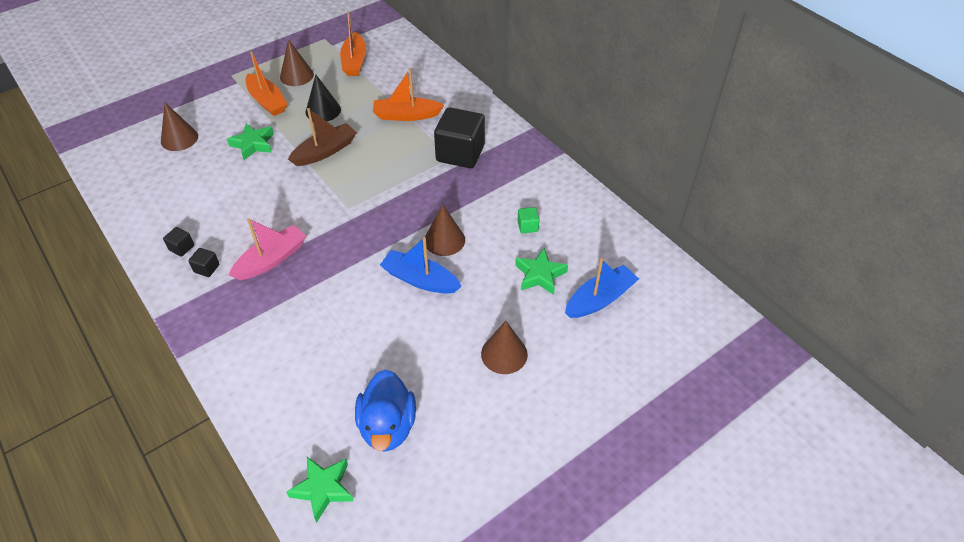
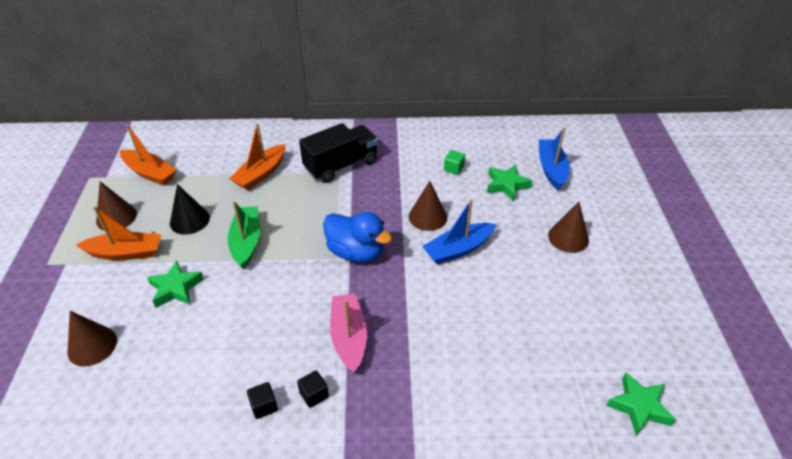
camera: 55 degrees left, 5 degrees down
(325, 151) = (246, 242): brown boat -> green boat
(388, 426) = (597, 335): blue duck -> blue duck (356, 252)
(460, 153) = (341, 165): black cube -> black truck

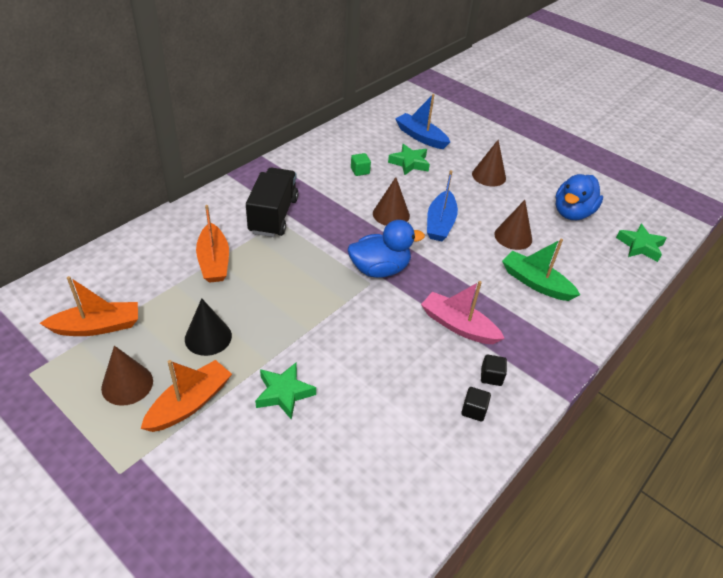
camera: 50 degrees left, 0 degrees up
(92, 345) = (284, 489): brown cone -> brown cone (513, 237)
(246, 242) = (286, 319): green boat -> green boat (535, 283)
(607, 324) = (572, 213): none -> blue duck

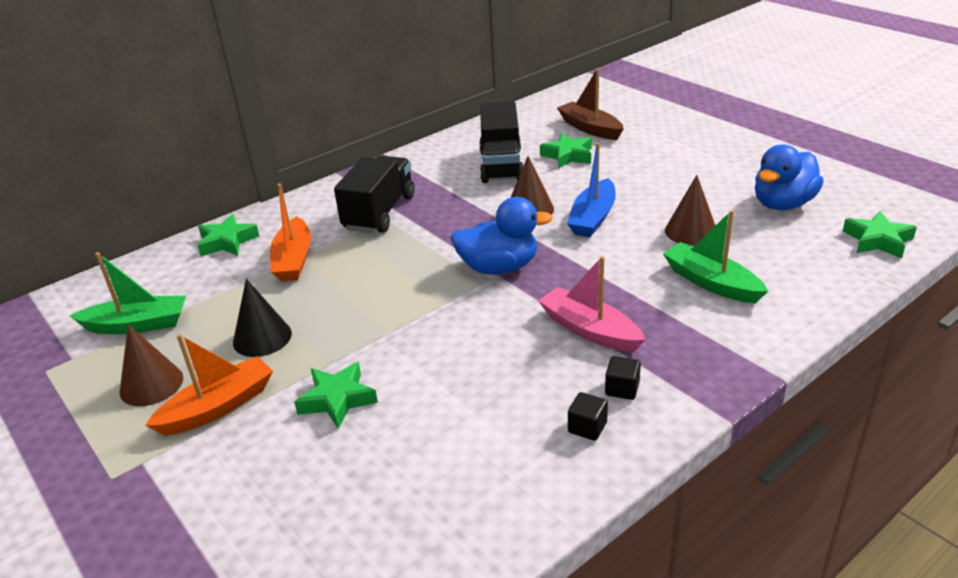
camera: 15 degrees right, 10 degrees down
(97, 326) = (137, 325): orange boat -> green boat
(152, 243) = (227, 242): none -> green star
(360, 171) = (501, 165): green cube -> black truck
(421, 137) = (590, 128): blue boat -> brown boat
(489, 176) = (672, 166): brown cone -> none

